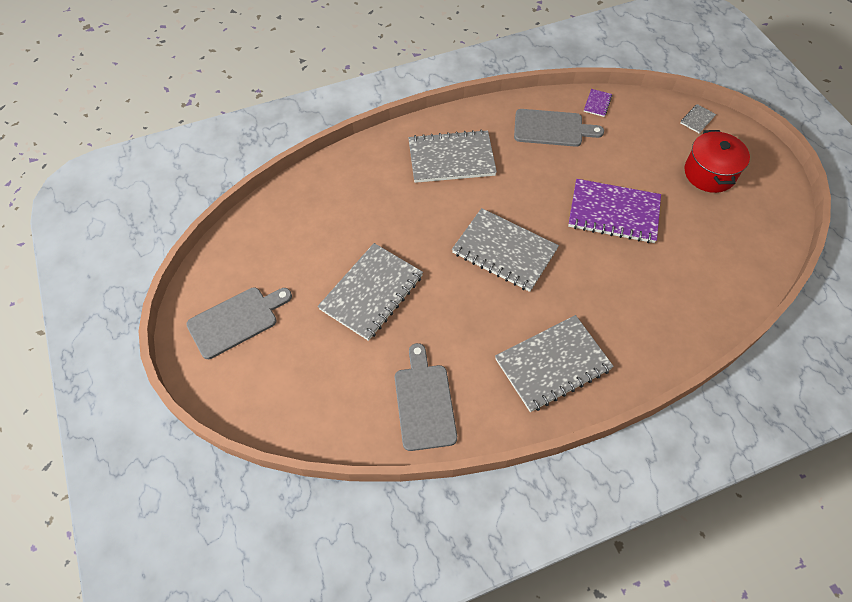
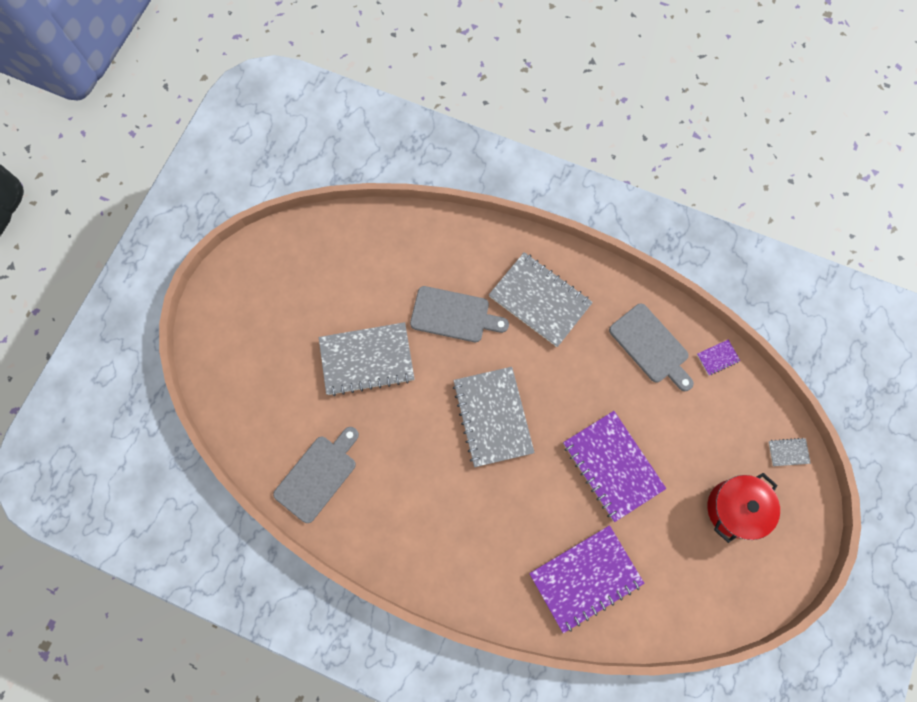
camera: 45 degrees right, 15 degrees up
(236, 321) = (261, 296): grey cutting board -> grey cutting board (454, 315)
(553, 364) = (429, 536): grey notebook -> none
(681, 292) = (585, 578): none -> purple notebook

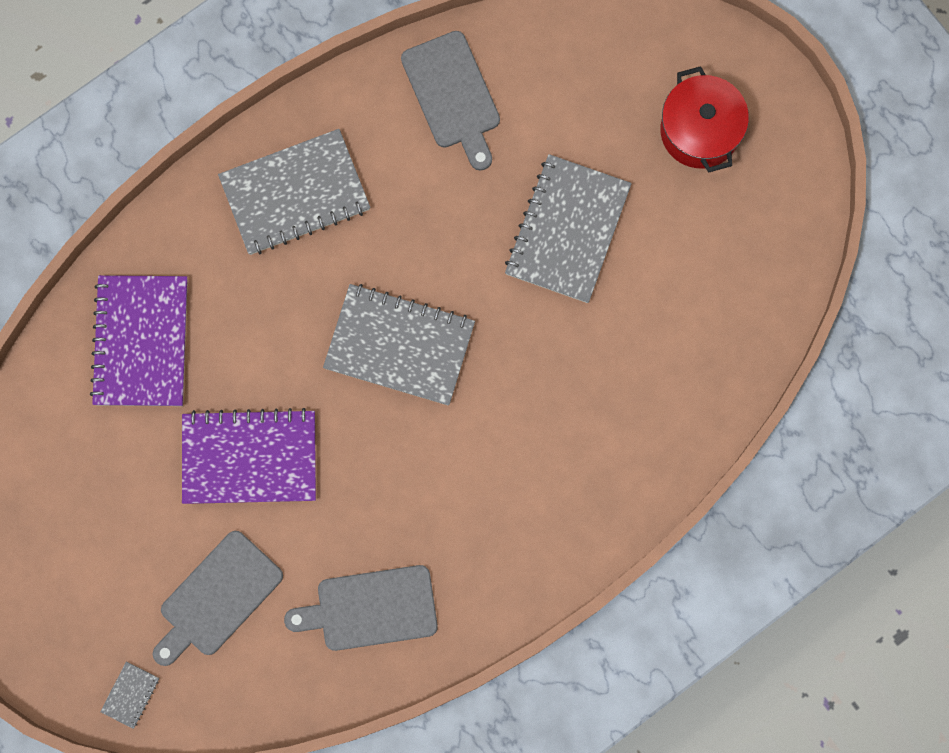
camera: 120 degrees right, 5 degrees up
(454, 315) = (564, 374): grey cutting board -> grey cutting board (217, 597)
(540, 300) = (519, 500): grey notebook -> grey notebook (295, 194)
(717, 358) = (303, 688): purple notebook -> none
(735, 508) = (107, 577): red pot -> red pot (699, 131)

